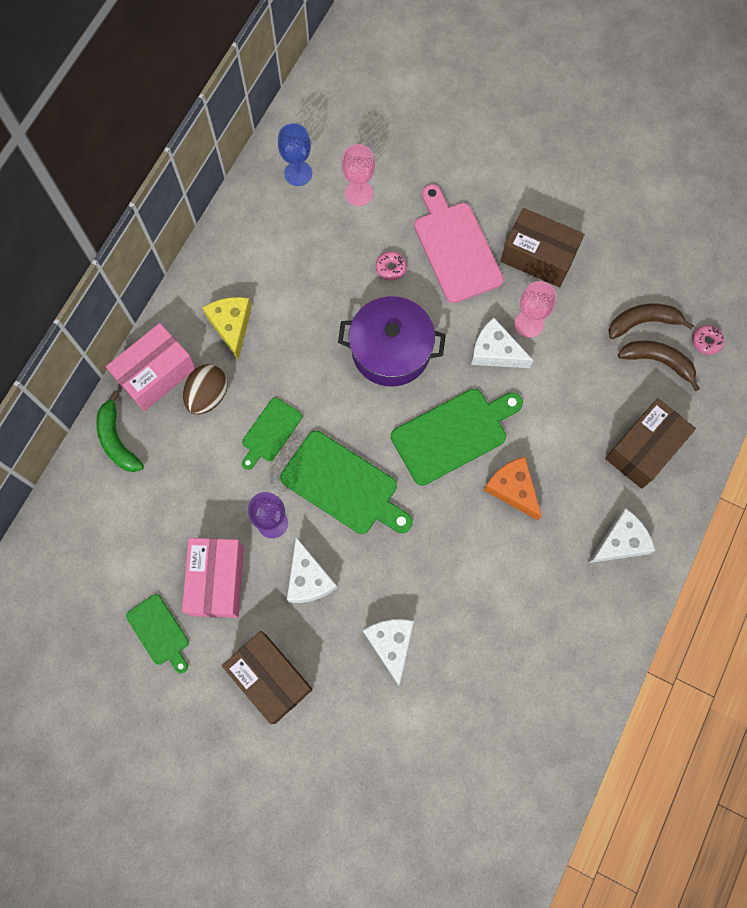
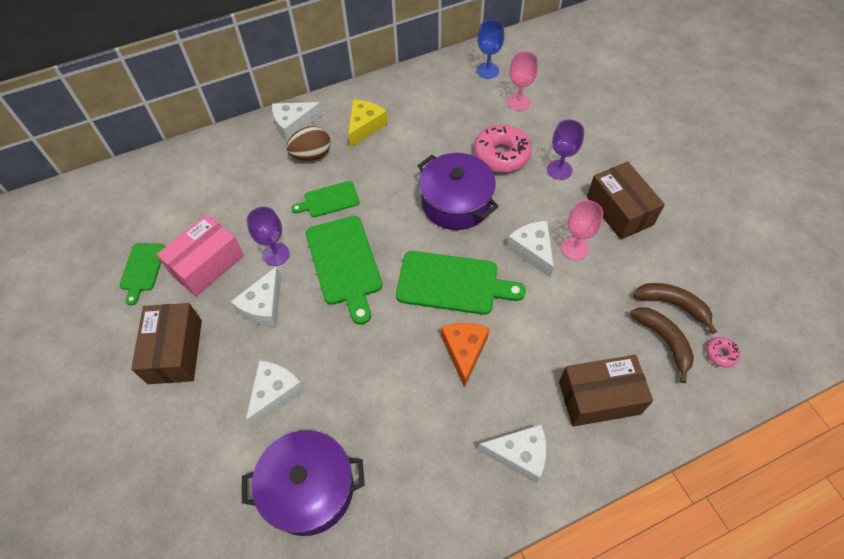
camera: 40 degrees right, 15 degrees down
(117, 440) = (235, 145): green banana -> none
(156, 374) = (293, 125): pink box -> white cheese
(390, 268) = (501, 155): pink donut -> pink donut, size x2.17
(455, 248) = (559, 170): pink cutting board -> purple goblet
(488, 694) = (309, 488): none -> purple pot

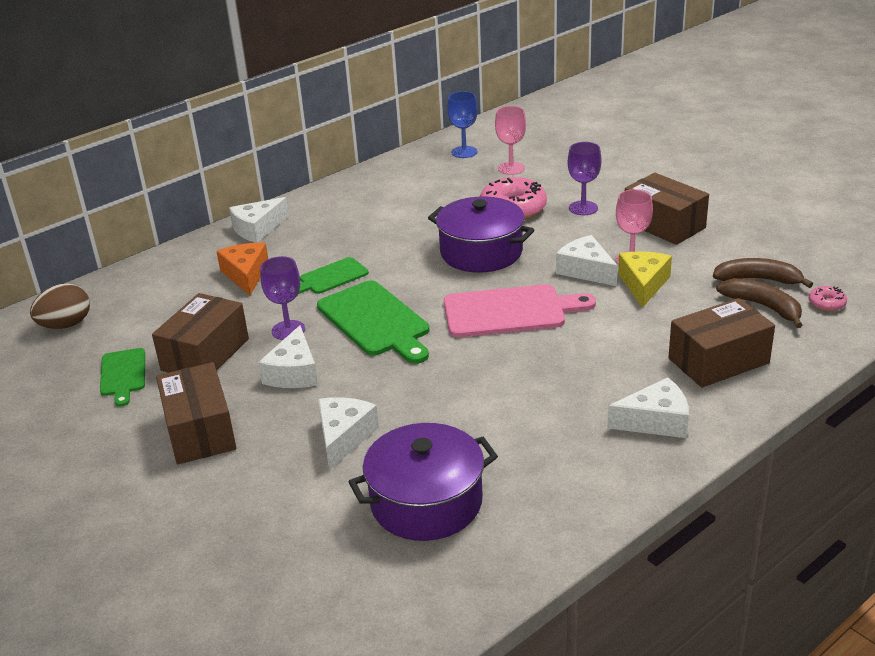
camera: 15 degrees left, 25 degrees down
(207, 264) = (205, 354): pink box -> brown box
(312, 155) = (292, 248): brown egg -> brown egg (66, 325)
(365, 126) = (344, 215): yellow cheese -> yellow cheese (643, 284)
(452, 283) = (510, 311): green cutting board -> pink cutting board
(464, 351) = (551, 358): orange cheese -> orange cheese (246, 275)

